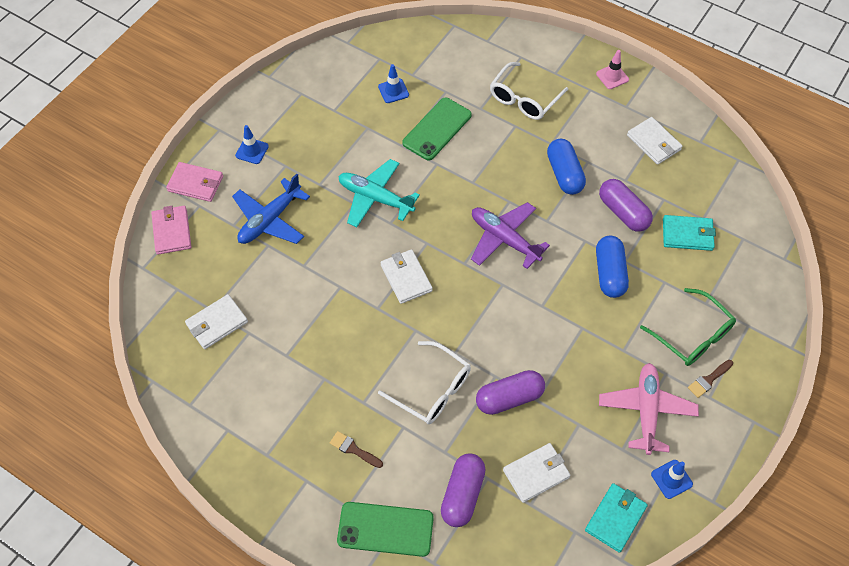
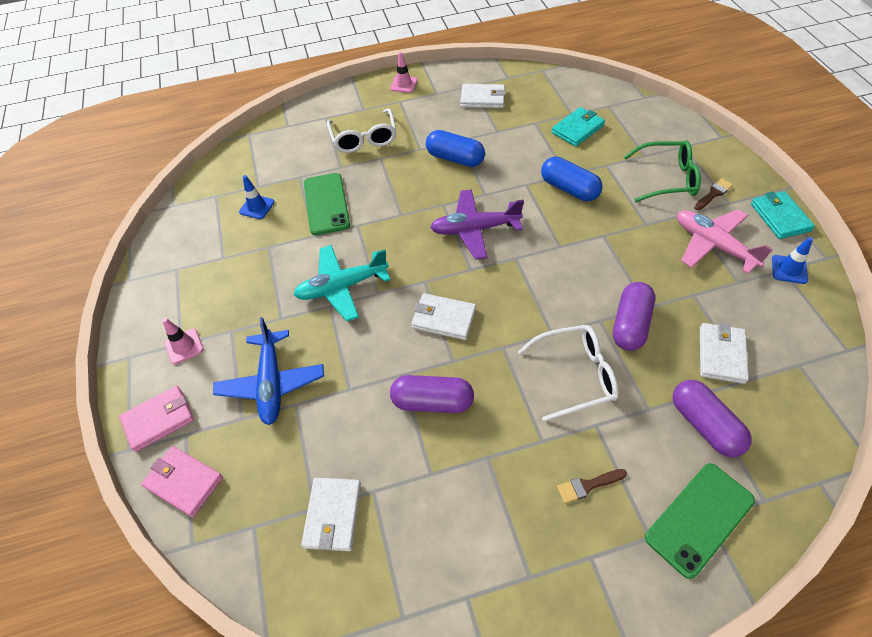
camera: 45 degrees left, 5 degrees down
(252, 151) = (184, 346): blue traffic cone -> pink traffic cone
(615, 518) = (803, 328): turquoise wallet -> turquoise wallet (780, 217)
(623, 212) = (523, 149): purple capsule -> purple capsule (432, 402)
(708, 380) = (713, 194): brown brush -> brown brush turned 135 degrees counterclockwise

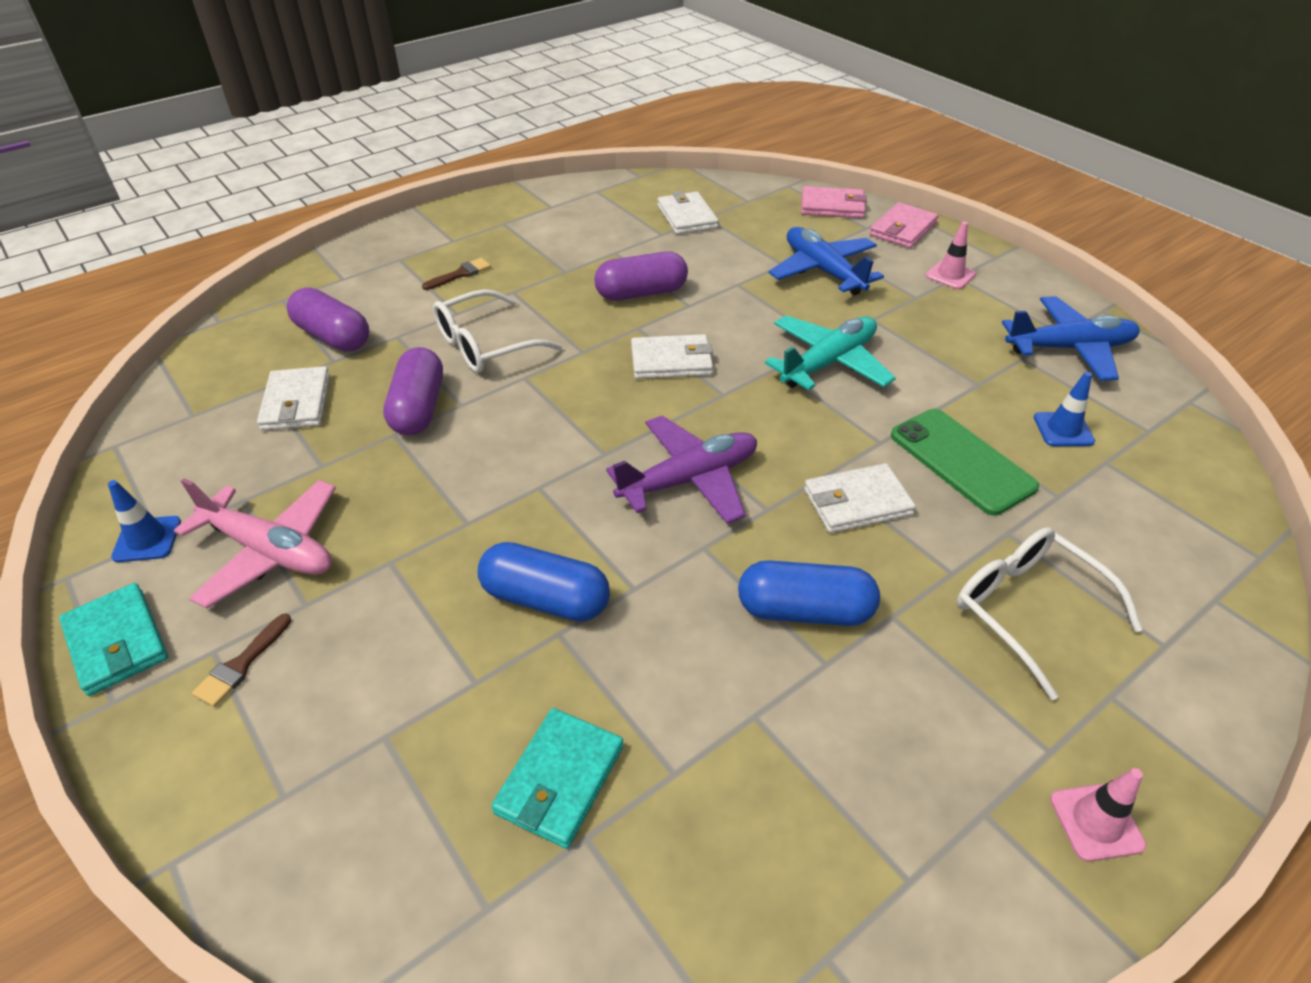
camera: 155 degrees right, 10 degrees down
(188, 256) = (1069, 348): none -> blue plane
(482, 98) = (849, 828): white wallet -> white wallet (857, 502)
(667, 179) = (337, 679): green glasses -> none
(699, 519) = (351, 277): green phone -> none

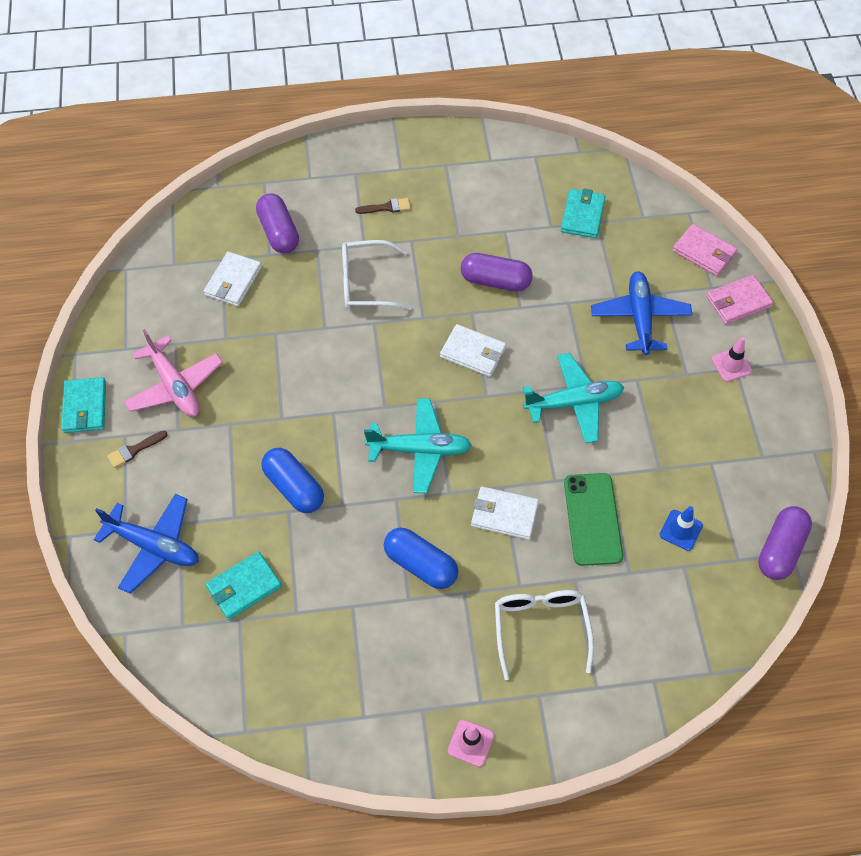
camera: 30 degrees right, 15 degrees up
(147, 539) = (119, 348): blue traffic cone -> none
(418, 408) = (299, 319): purple capsule -> purple capsule (780, 549)
(687, 217) = (582, 215): white wallet -> turquoise wallet
(689, 480) = (419, 450): purple plane -> turquoise plane
(1069, 348) = (753, 471): blue plane -> blue plane (153, 546)

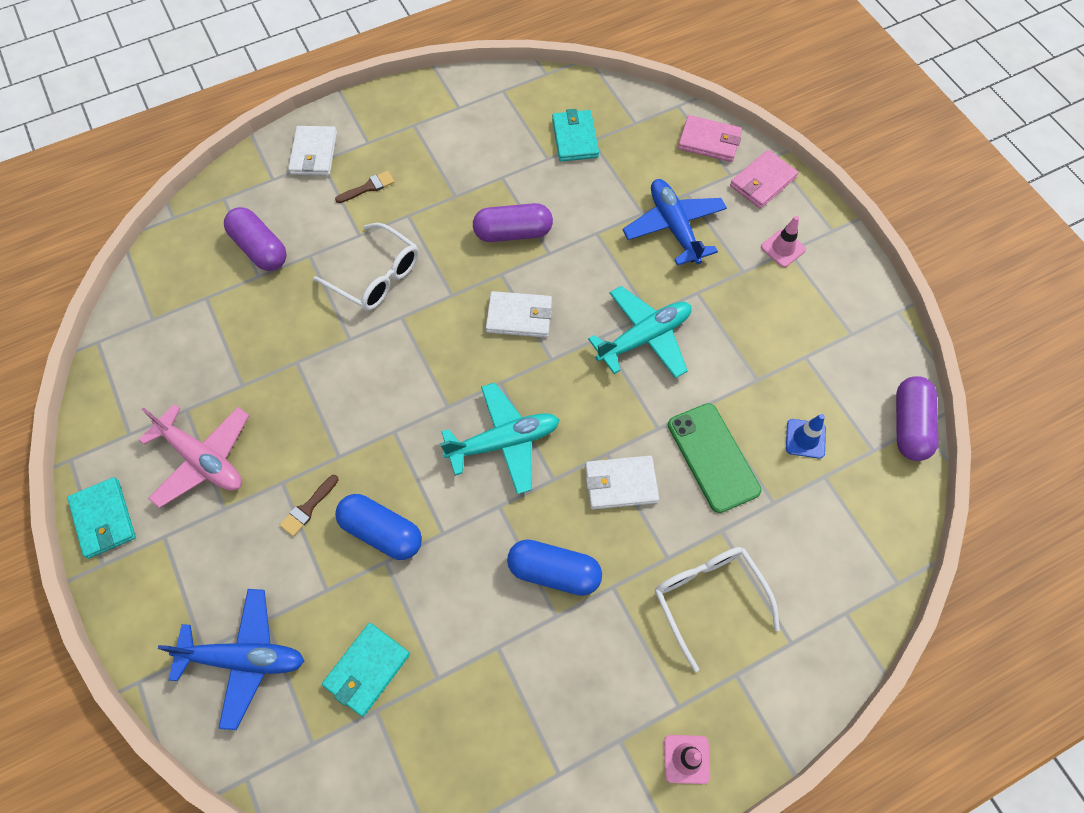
camera: 20 degrees left, 5 degrees up
(134, 450) = (181, 550): brown brush -> brown brush (308, 508)
(233, 281) = (228, 318): white wallet -> white wallet (314, 153)
(366, 283) = (376, 276): white glasses -> white glasses turned 120 degrees counterclockwise

